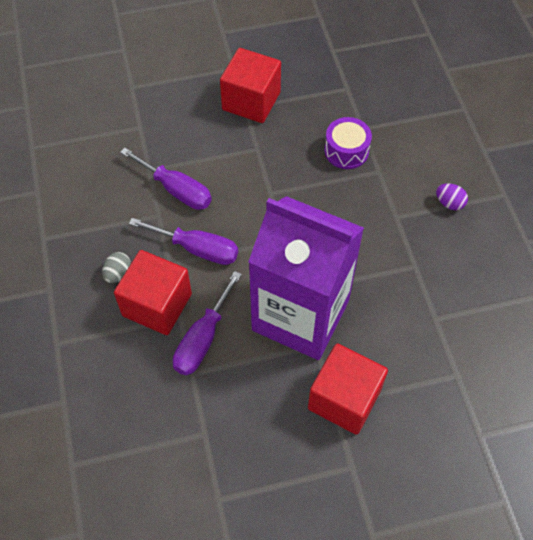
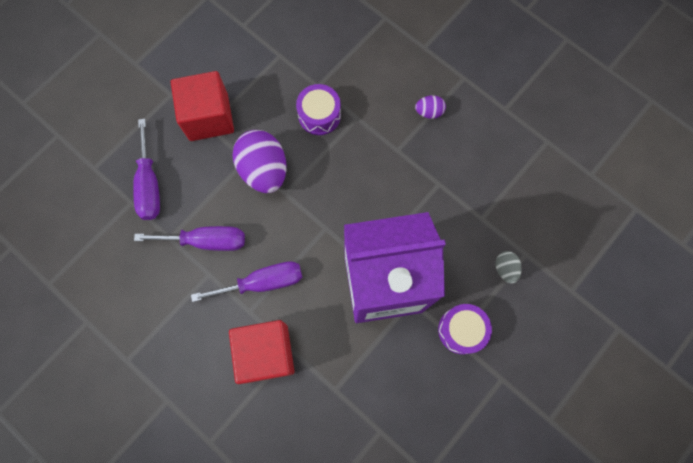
camera: 35 degrees left, 15 degrees up
(118, 274) = (214, 348): grey egg -> grey egg (505, 269)
(203, 339) = (323, 356): purple screwdriver -> purple screwdriver (149, 184)
(266, 165) = (264, 170): none -> purple egg
(344, 399) = (461, 330): red cube -> purple drum

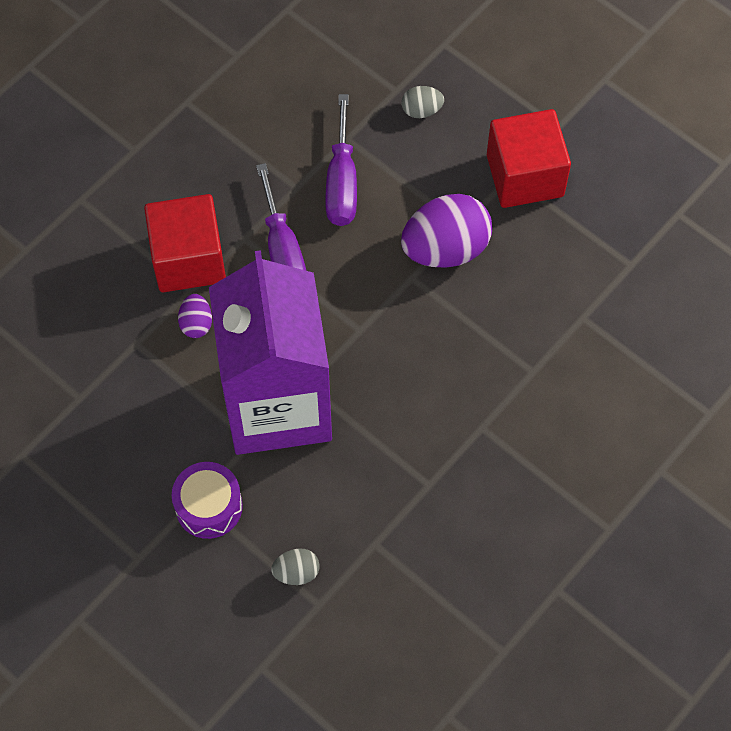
camera: 90 degrees right, 10 degrees down
(149, 184) = (421, 110): purple screwdriver -> grey egg
(319, 115) = (534, 319): purple drum -> none
(429, 112) = (546, 474): purple egg -> purple egg (196, 323)

